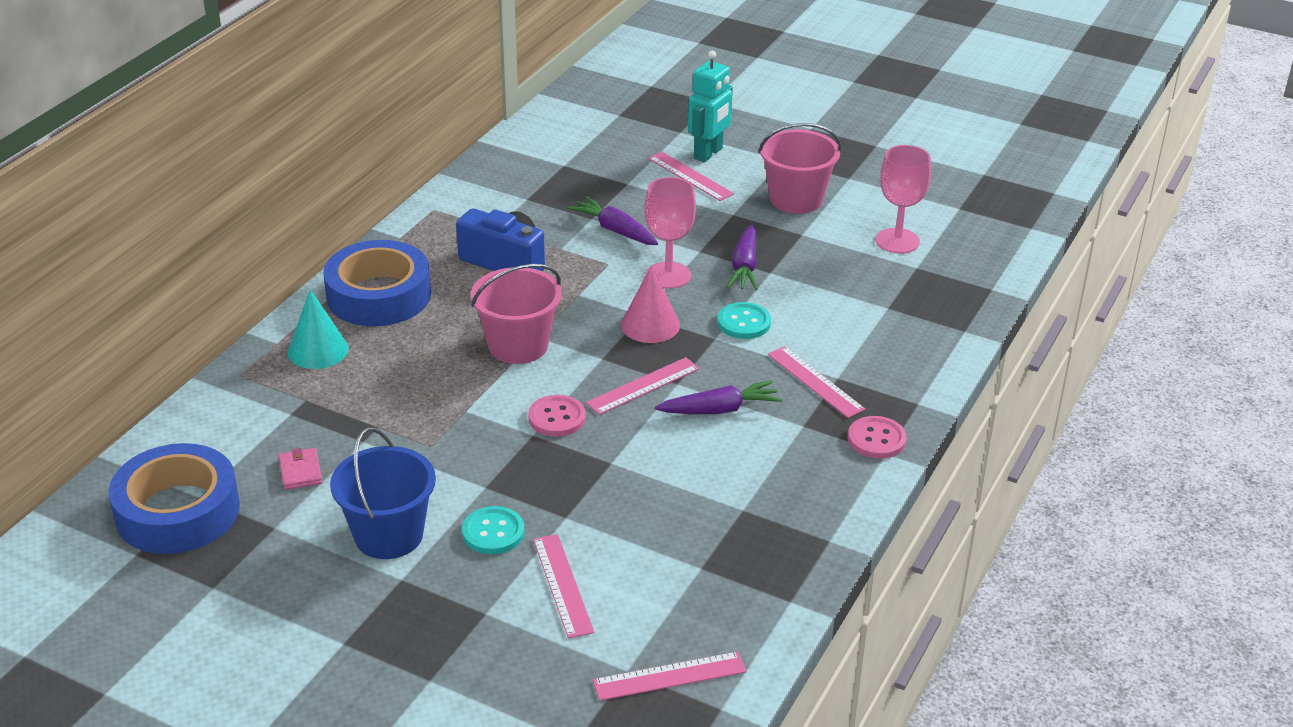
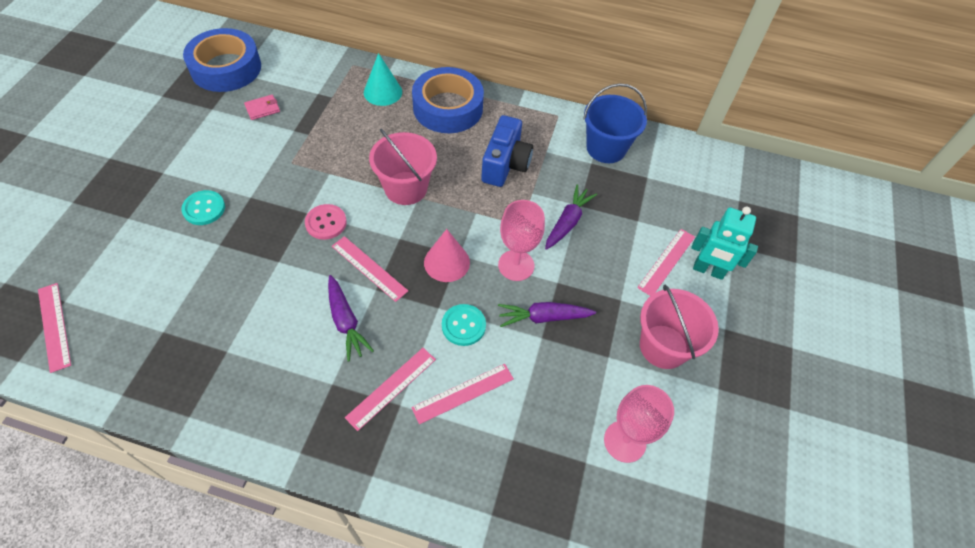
camera: 75 degrees right, 20 degrees up
(389, 535) = (203, 159): blue bucket -> blue bucket (606, 148)
(563, 585) = (150, 253): pink ruler -> pink ruler (463, 393)
(876, 439) = (317, 443): pink button -> none

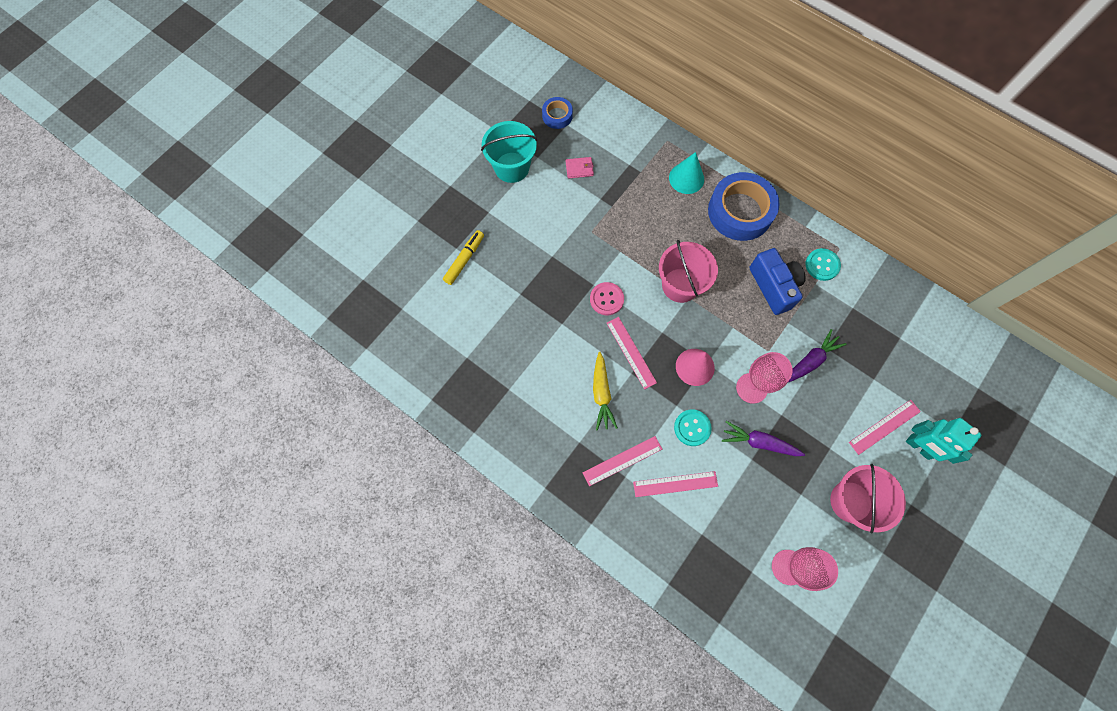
camera: 25 degrees right, 15 degrees up
(54, 326) = (392, 328): pink ruler -> none
(140, 227) = (464, 260): none -> yellow marker
(183, 124) = (512, 167): none -> turquoise bucket
(204, 209) = (514, 256): turquoise button -> turquoise button (822, 265)
(226, 68) = (557, 116): blue tape -> blue tape, size x0.50
(345, 322) = (601, 394): purple carrot -> yellow carrot
(505, 164) = (774, 286): blue camera -> blue camera turned 60 degrees counterclockwise
(606, 148) = (872, 296): blue bucket -> none

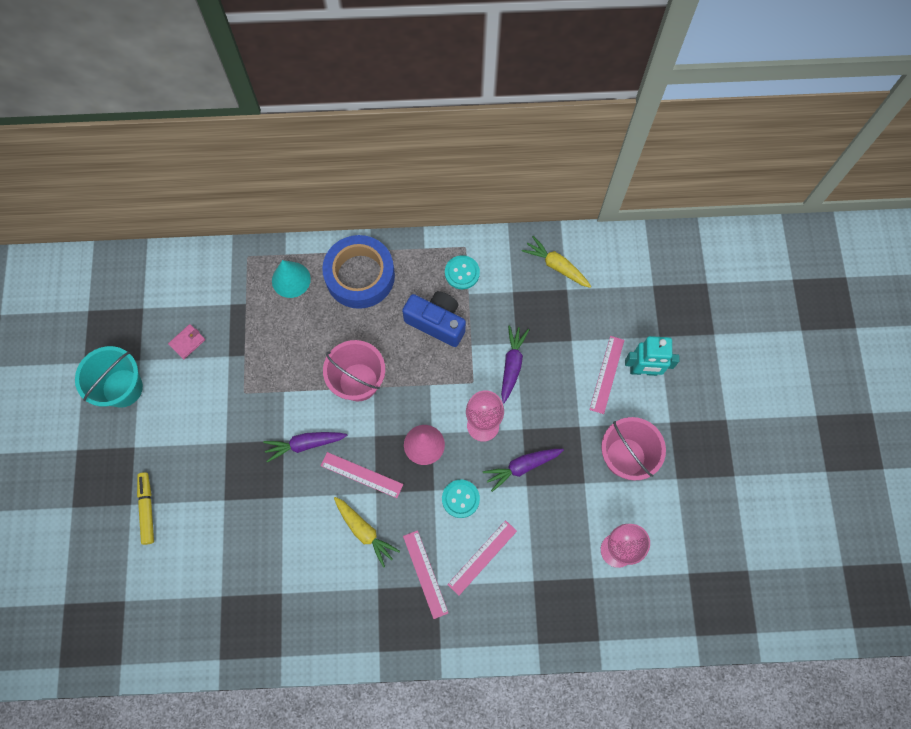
camera: 40 degrees left, 0 degrees up
(557, 116) = (127, 306): blue tape -> none
(606, 299) = (305, 444): pink button -> purple carrot
(622, 460) = (425, 574): pink ruler -> pink ruler turned 45 degrees counterclockwise
(905, 314) = (556, 266): none -> yellow carrot

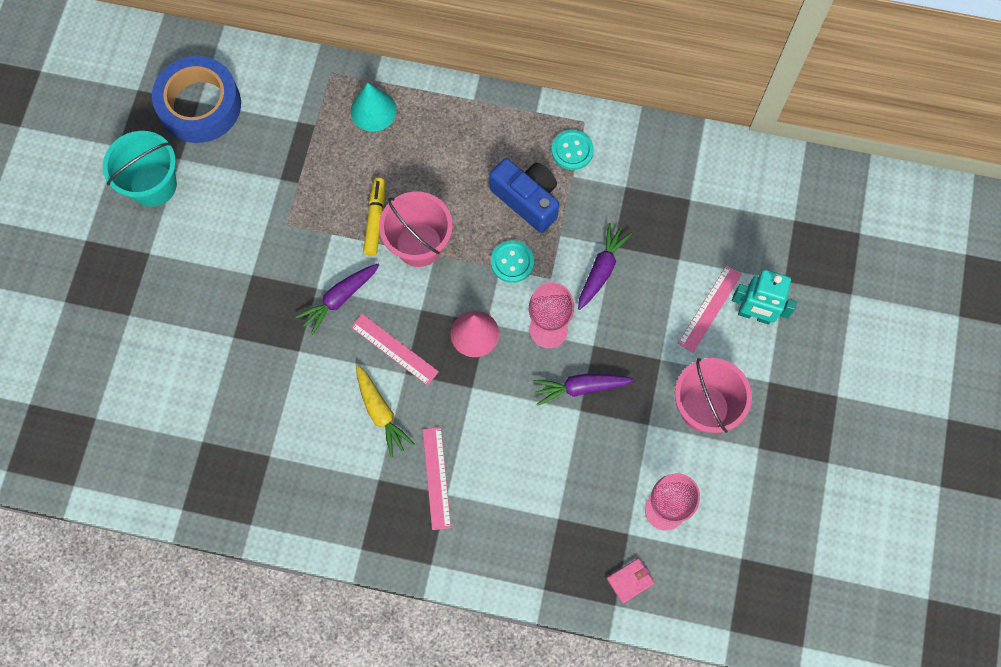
camera: 15 degrees right, 0 degrees up
(147, 509) = (146, 325): yellow marker -> yellow marker (375, 219)
(187, 342) = (238, 152): pink wallet -> pink wallet (630, 580)
(305, 444) = (339, 299): purple carrot -> purple carrot turned 45 degrees counterclockwise
(360, 276) = (453, 125): blue tape -> blue tape (200, 105)
(460, 499) = (500, 405): turquoise button -> turquoise button (512, 262)
(482, 557) = (506, 477): pink ruler -> none
(556, 266) = (685, 169): yellow carrot -> none

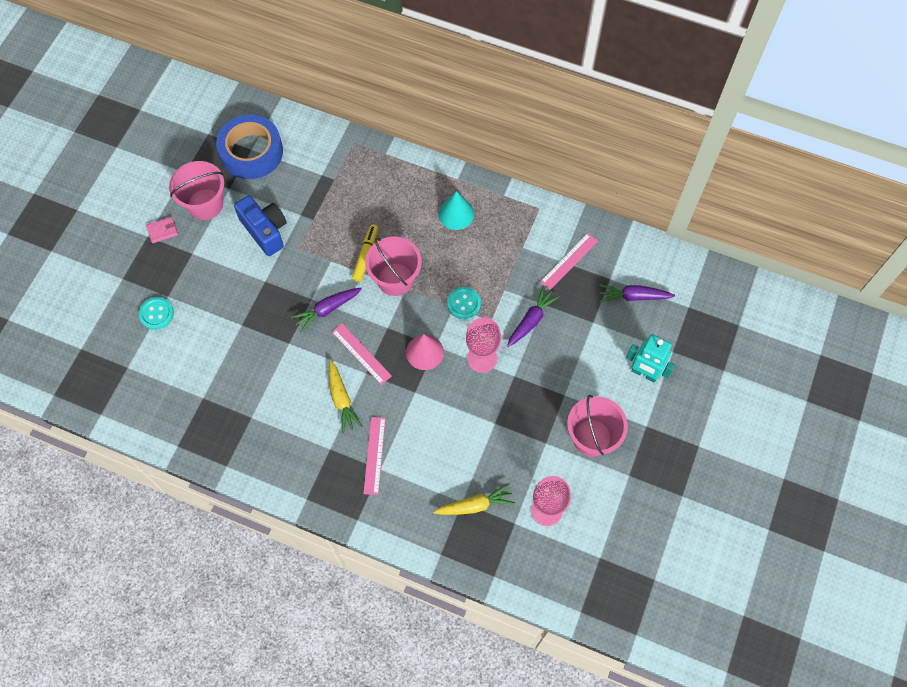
camera: 10 degrees right, 5 degrees down
(153, 185) = (205, 204): turquoise bucket -> pink bucket
(373, 110) = (380, 175): turquoise cone -> turquoise cone (456, 214)
(527, 200) = (484, 259): blue camera -> blue camera (265, 231)
(572, 150) = (525, 228): turquoise button -> turquoise button (156, 314)
(575, 519) = (475, 505): none -> yellow carrot
(580, 387) = (498, 406): purple carrot -> purple carrot (633, 296)
(630, 580) = (509, 559): pink wallet -> pink wallet (162, 231)
(710, 308) = (610, 363): pink ruler -> pink ruler (569, 261)

